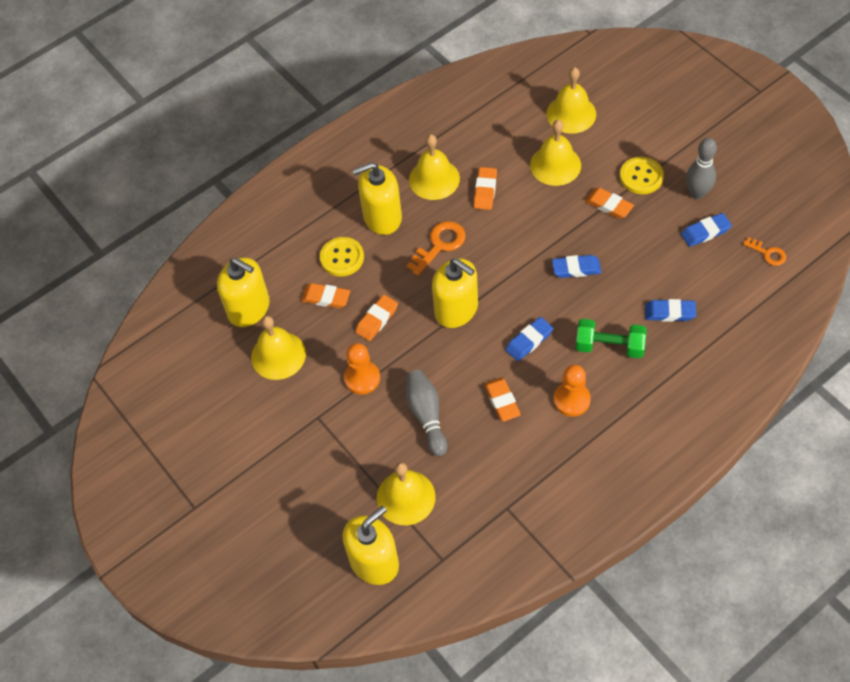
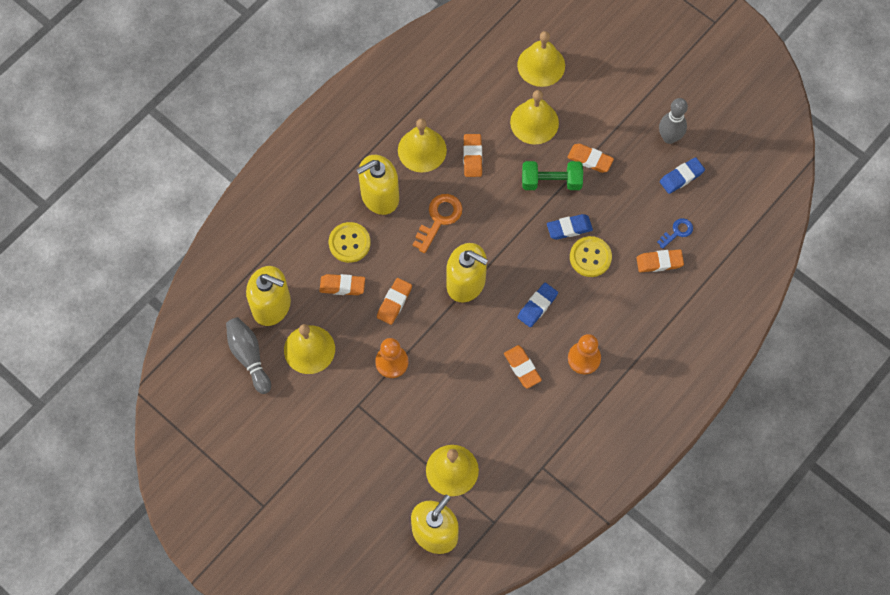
camera: 15 degrees left, 10 degrees up
(426, 416) = (457, 391): grey bowling pin -> grey bowling pin (249, 356)
(609, 346) = (610, 302): green dumbbell -> green dumbbell (551, 181)
(641, 177) = (616, 126): yellow button -> yellow button (590, 257)
(669, 312) = (659, 262): blue eraser -> orange eraser
(693, 285) = (677, 232): none -> blue key
(768, 253) = (739, 192): orange key -> none

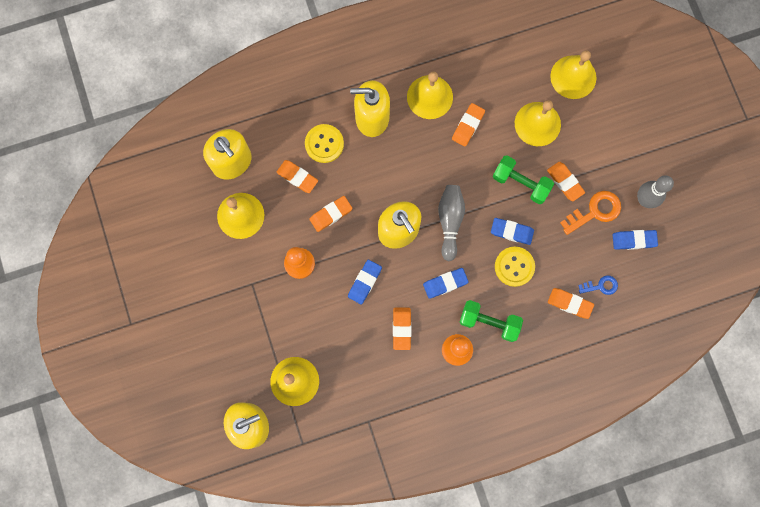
camera: 30 degrees right, 10 degrees up
(249, 356) = (190, 194): grey bowling pin -> grey bowling pin (450, 221)
(439, 219) = (409, 164): orange key -> orange key (595, 211)
(463, 345) = (364, 282): none -> blue eraser
(598, 318) = (489, 322): none -> green dumbbell

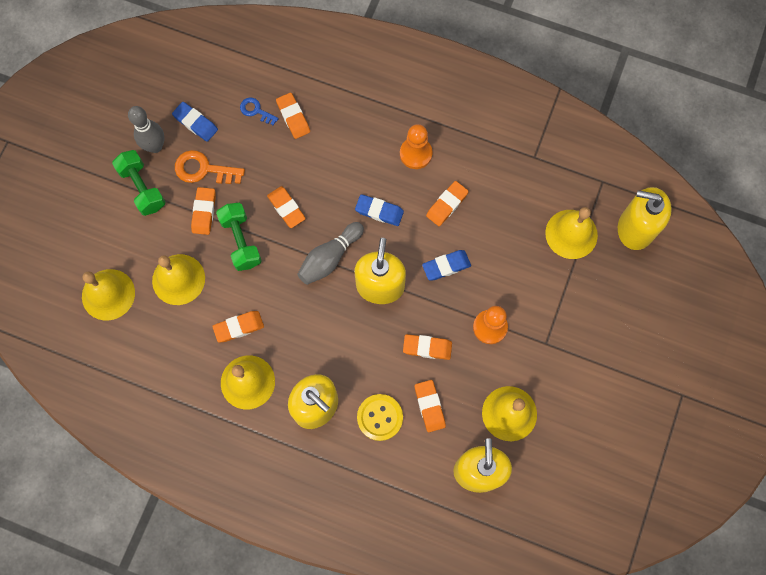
camera: 140 degrees left, 5 degrees down
(489, 322) = (371, 154): green dumbbell -> green dumbbell (142, 188)
(511, 232) = (286, 208): blue eraser -> orange eraser
(514, 266) = (310, 179): yellow button -> none

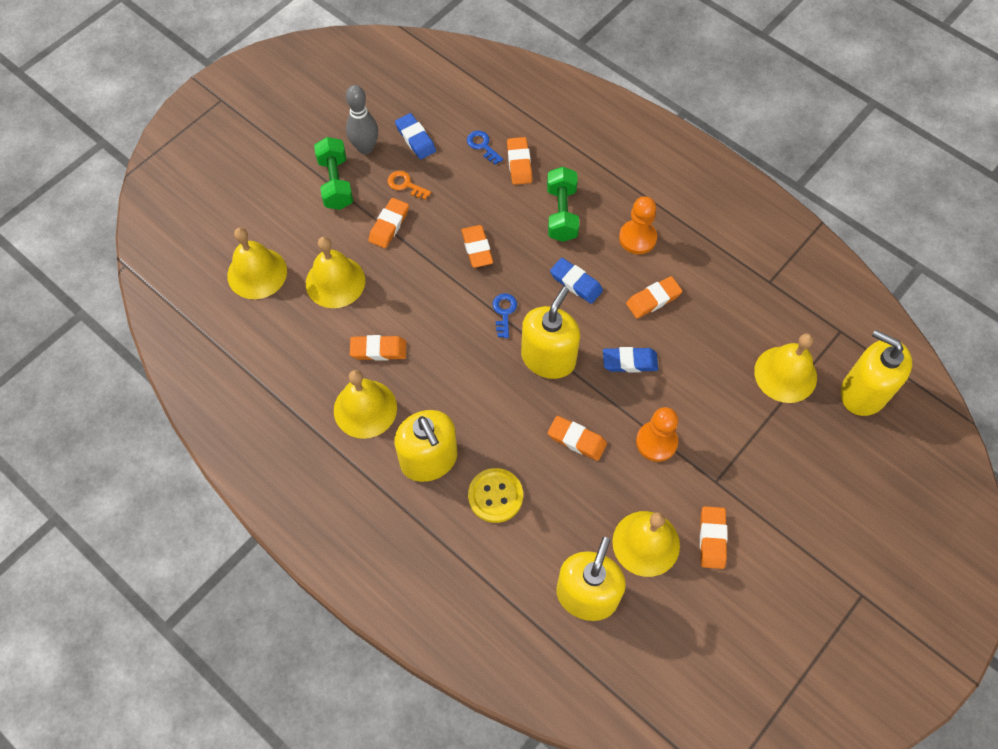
camera: 20 degrees right, 10 degrees down
(203, 169) = (405, 185): orange key -> orange key, size x0.60
(241, 241) = (416, 265): green dumbbell -> green dumbbell (561, 213)
(330, 258) = (504, 312): grey bowling pin -> blue key
(429, 406) = (556, 503): orange eraser -> orange eraser (712, 538)

